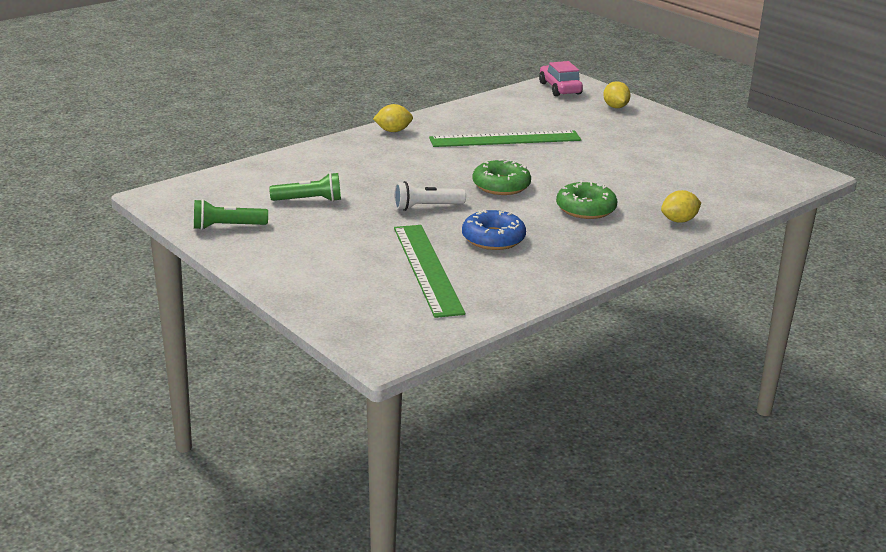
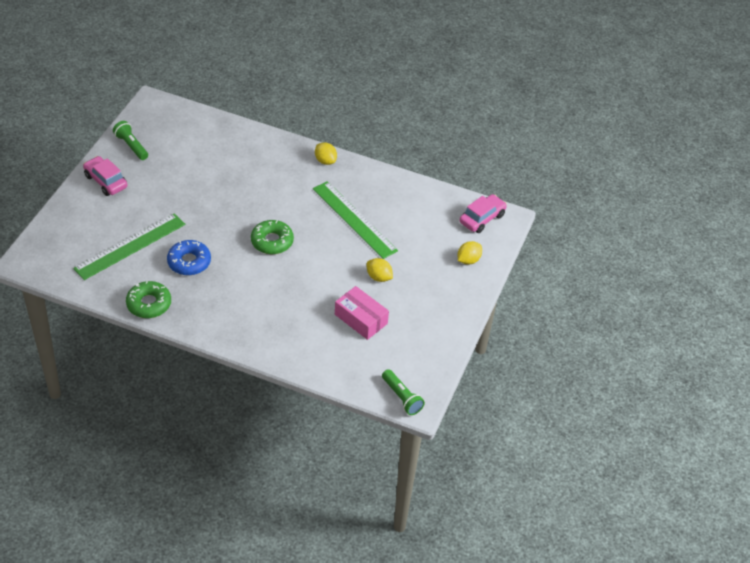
camera: 60 degrees right, 20 degrees up
(278, 258) = (106, 181): none -> pink car
(309, 200) = (189, 164): green flashlight -> green flashlight (402, 397)
(426, 207) = (214, 218): white flashlight -> none
(586, 209) = (264, 293): green donut -> green donut (149, 304)
(667, 171) = (361, 319): none -> pink box
(679, 220) = (277, 345): yellow lemon -> yellow lemon (379, 277)

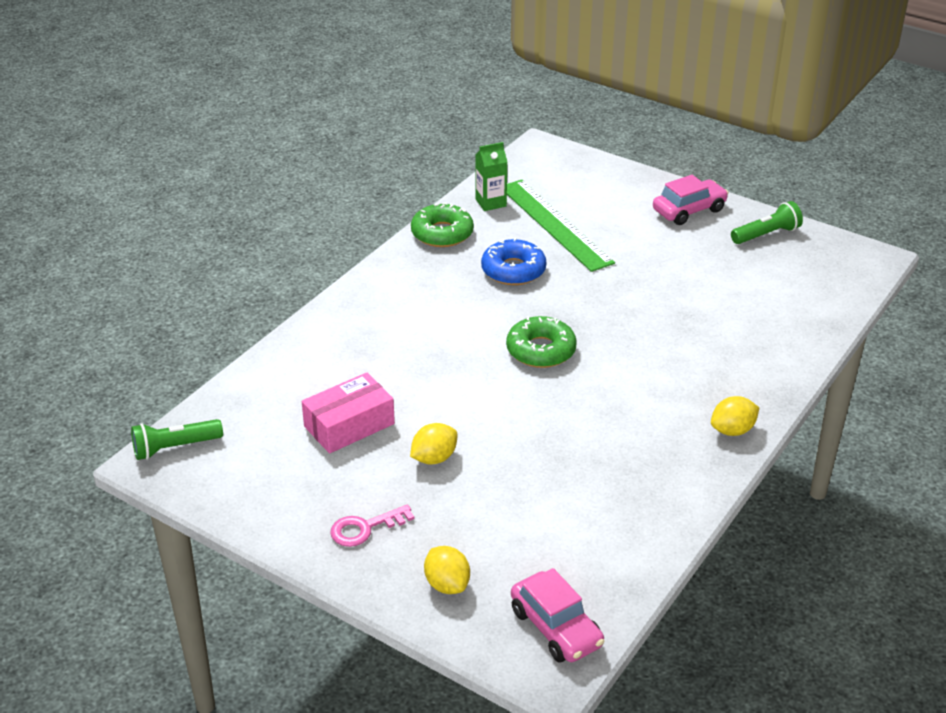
camera: 105 degrees right, 10 degrees down
(105, 282) = (490, 203): none -> green carton
(354, 219) = (578, 447): green ruler -> none
(440, 298) = (365, 528): none -> pink key

